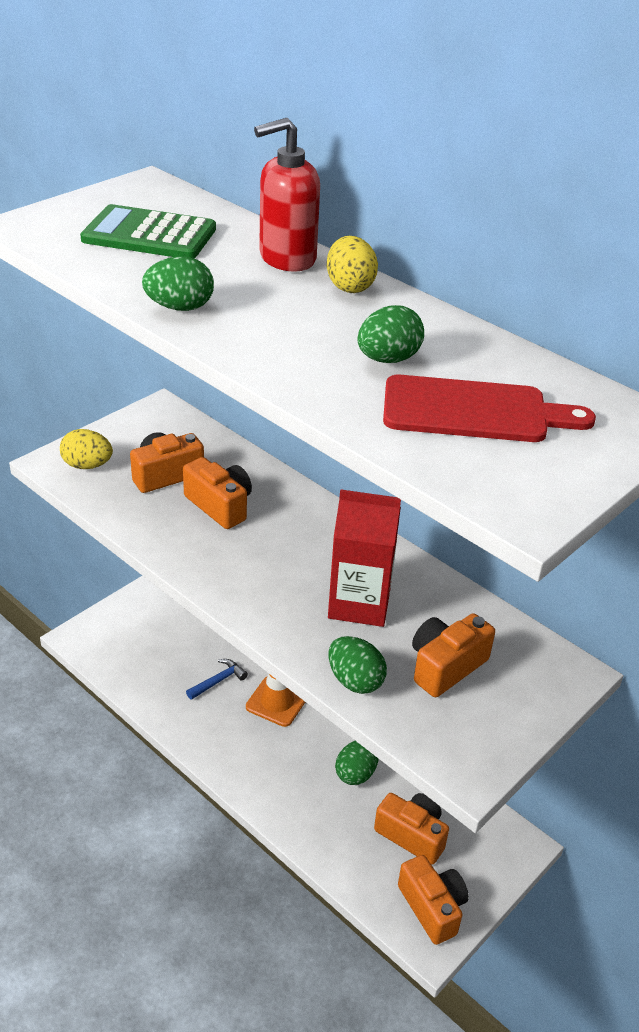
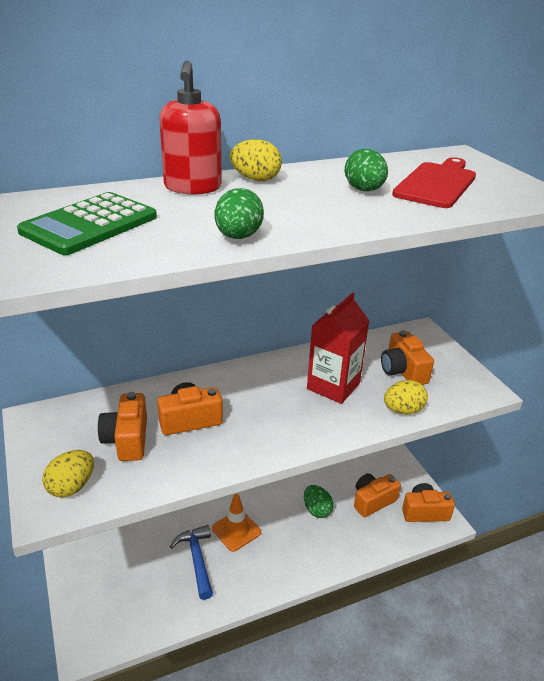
camera: 65 degrees left, 5 degrees down
(218, 681) = (196, 559): blue hammer -> blue hammer, size x1.53
(355, 681) = (403, 410): green egg -> yellow egg

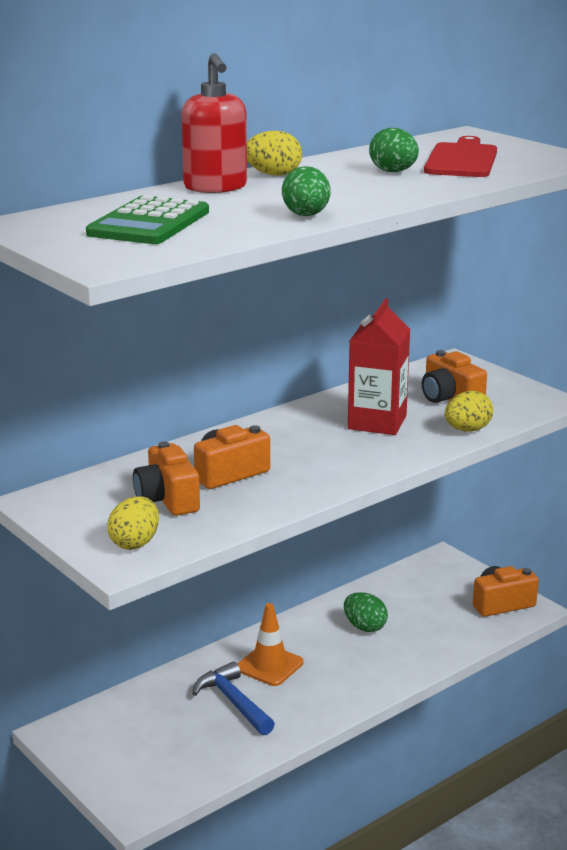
camera: 15 degrees left, 10 degrees down
(373, 501) = (432, 605): orange camera -> none

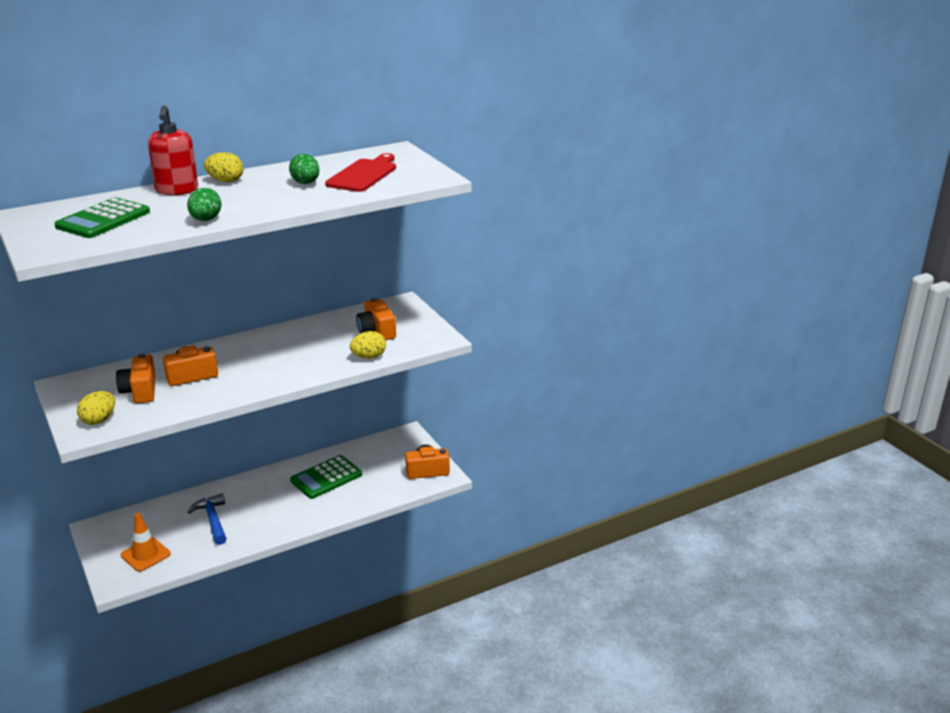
camera: 10 degrees right, 5 degrees up
(269, 665) = (249, 498): orange traffic cone -> orange traffic cone (145, 555)
(364, 627) = (326, 478): green egg -> green calculator
(377, 422) = (314, 346): red carton -> none

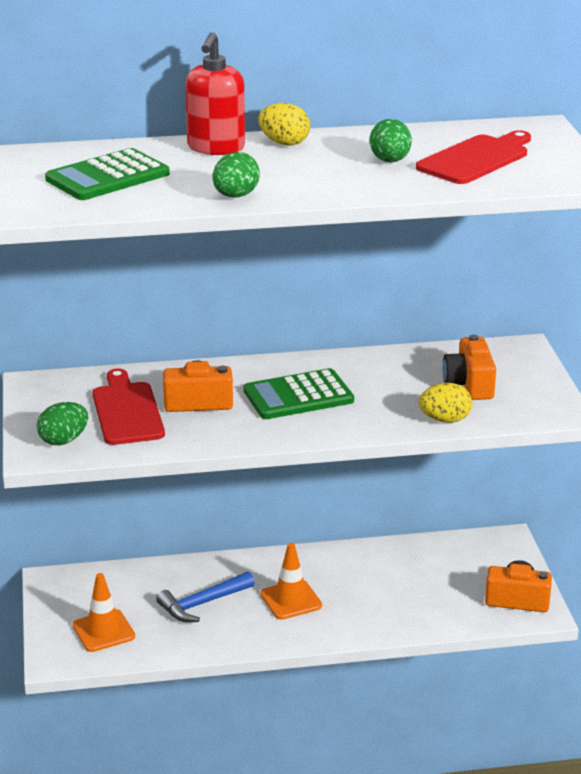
camera: 20 degrees right, 0 degrees up
(99, 420) = (63, 440): yellow egg -> green egg
(140, 391) = (127, 411): orange camera -> red cutting board
(212, 520) = (202, 604): blue hammer -> blue hammer turned 120 degrees counterclockwise
(275, 503) = (291, 600): none -> orange traffic cone
(326, 478) = (371, 579): green calculator -> green calculator (298, 396)

